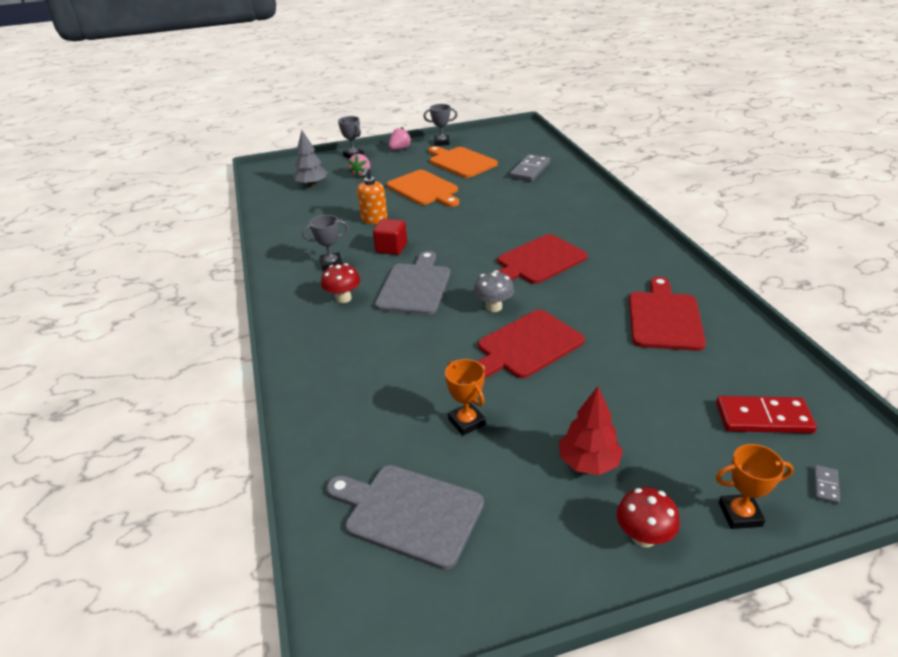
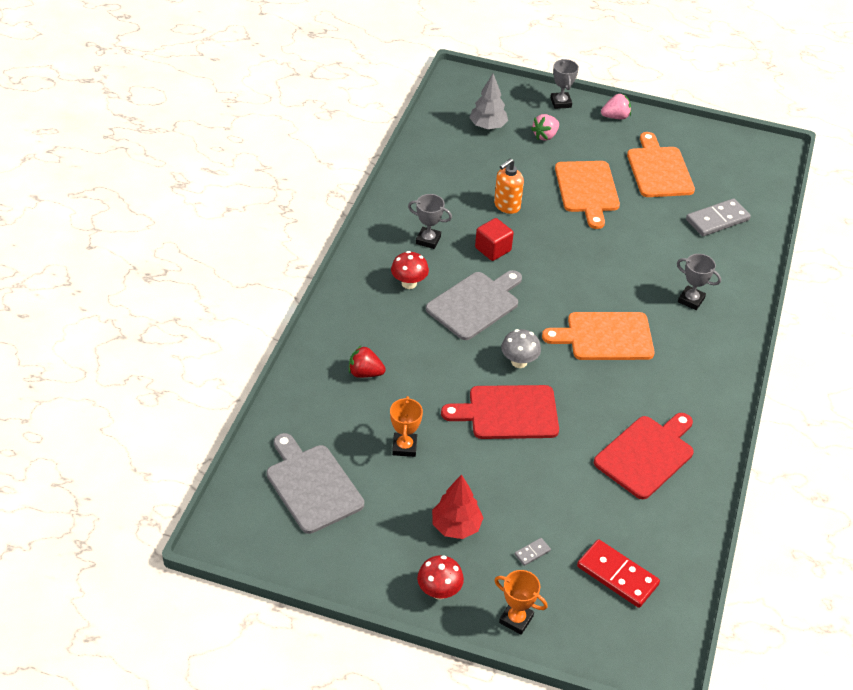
camera: 30 degrees right, 10 degrees up
(368, 381) = (365, 373): none -> red strawberry
(441, 142) = (667, 129): grey trophy -> grey trophy (691, 300)
(538, 261) = (605, 337): red cutting board -> orange cutting board
(825, 485) = (597, 641): grey domino -> grey domino (532, 552)

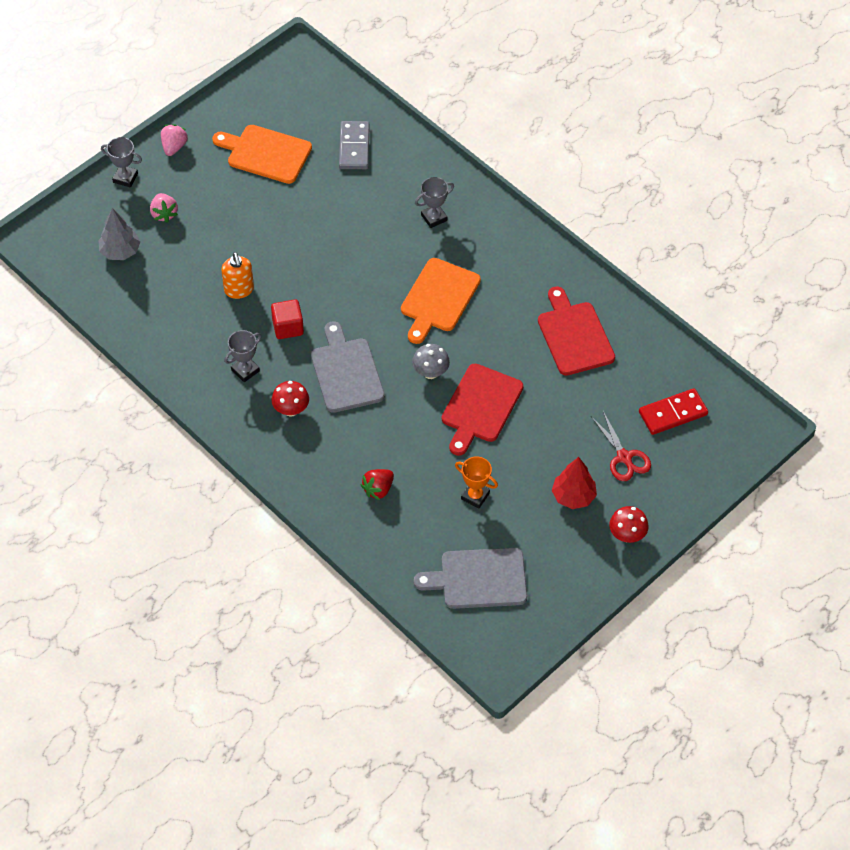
camera: 60 degrees left, 10 degrees up
(516, 619) = (677, 497): orange trophy -> none
(532, 552) = (624, 457): grey domino -> red scissors
(587, 190) = (257, 219): orange cutting board -> none

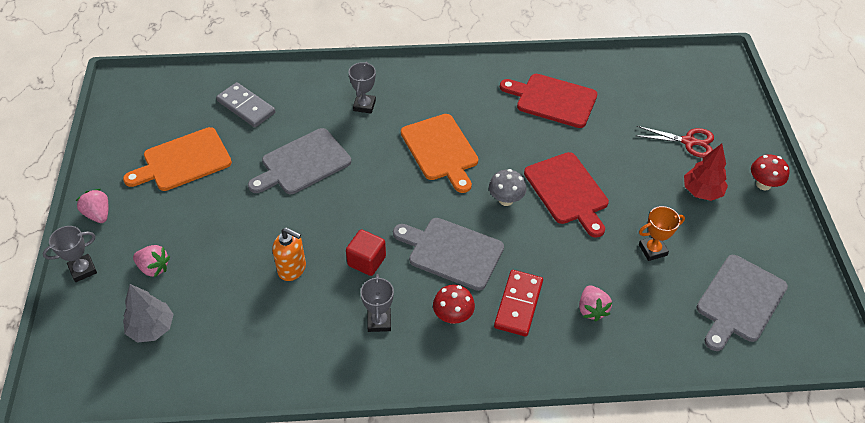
camera: 50 degrees left, 5 degrees down
(336, 224) = (302, 163): none -> grey cutting board
(378, 489) = (591, 309): red strawberry -> pink strawberry
(673, 413) = (671, 94): red domino -> red domino (518, 304)

